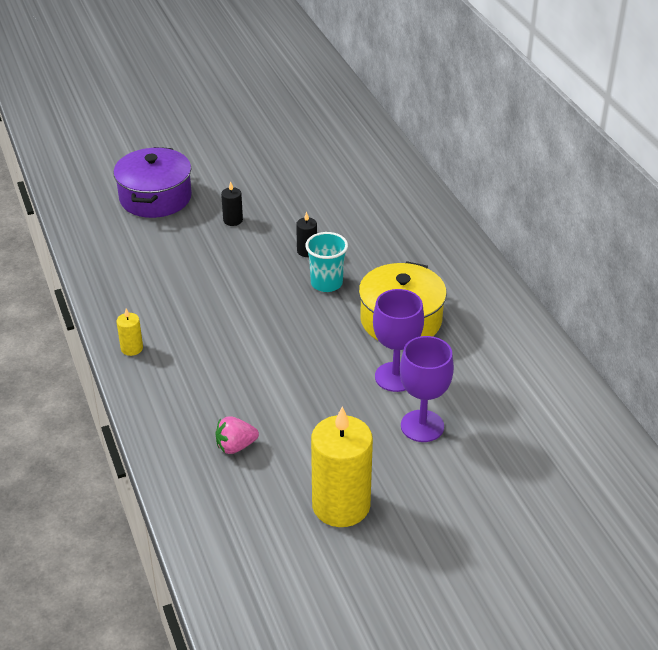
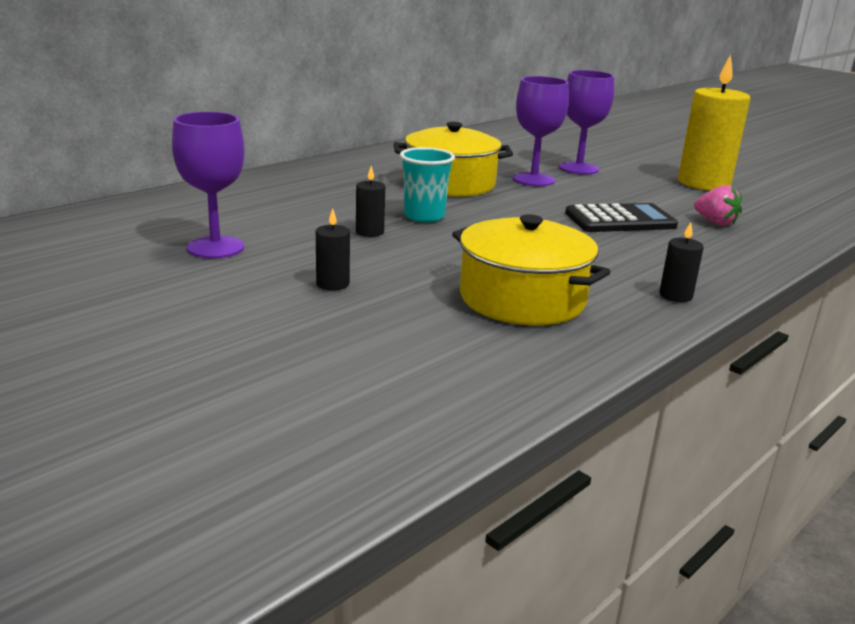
camera: 115 degrees left, 15 degrees down
(132, 348) = (675, 295): yellow candle -> black candle
(155, 197) = (307, 359): purple pot -> none
(170, 282) = (522, 298): none -> yellow pot
(269, 386) = (620, 220): none -> black calculator
(309, 189) = (215, 247): none -> purple goblet

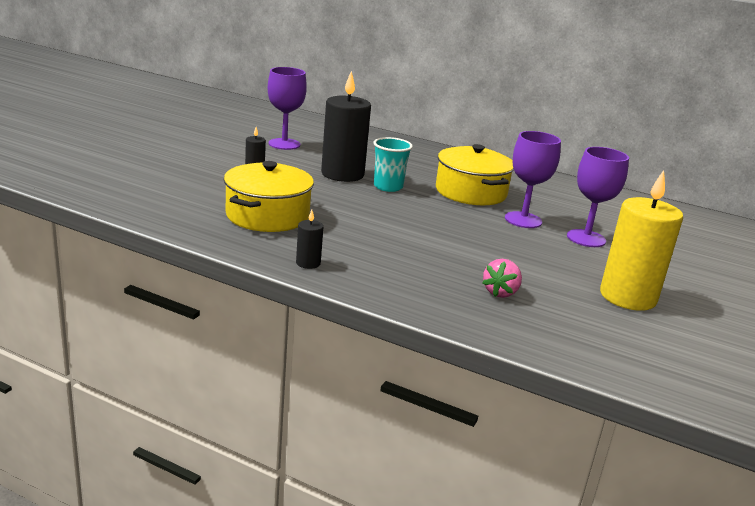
camera: 70 degrees right, 0 degrees up
(369, 232) = (342, 174): black candle -> black candle, size x2.28
(620, 220) = (456, 251): black calculator -> none

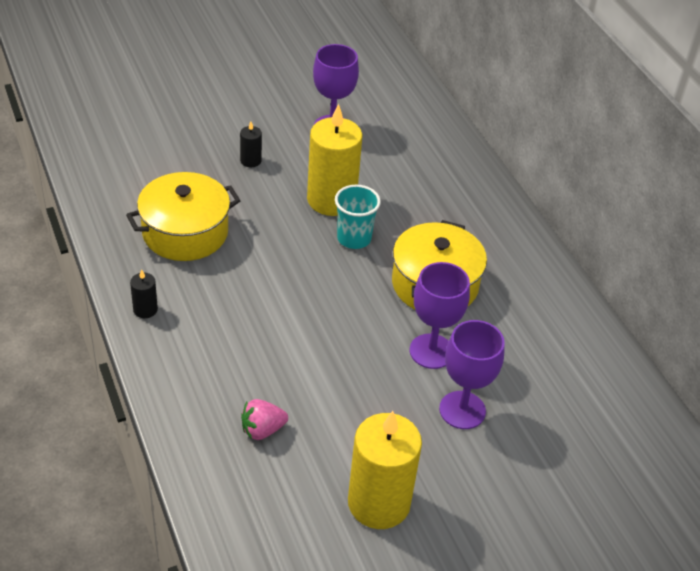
camera: 40 degrees right, 20 degrees up
(342, 174) = (331, 200): black candle -> yellow candle

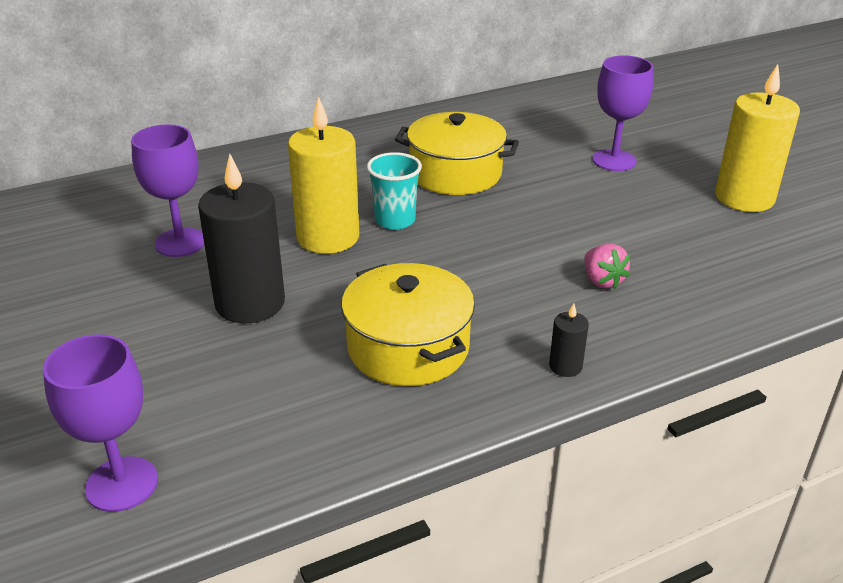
camera: 90 degrees left, 10 degrees down
(250, 161) = (250, 303): black candle -> black candle, size x2.28
(262, 430) = (703, 263): pink strawberry -> pink strawberry (602, 281)
(431, 351) = (549, 175): purple goblet -> purple goblet (122, 484)

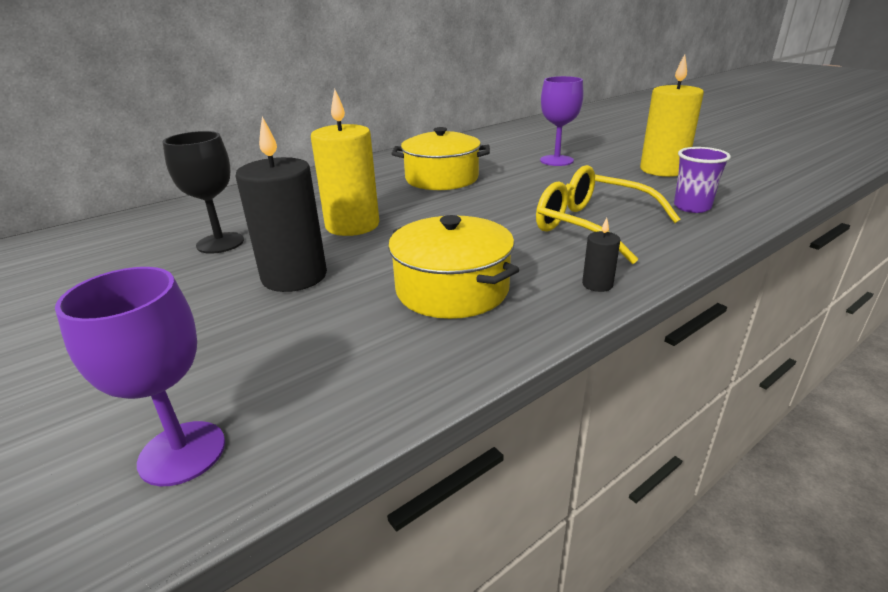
camera: 10 degrees left, 5 degrees down
(180, 242) = (220, 243): purple goblet -> black goblet
(395, 220) = (405, 209): turquoise cup -> none
(602, 281) = (591, 226): pink strawberry -> yellow glasses
(742, 268) = (692, 207): none -> purple cup

